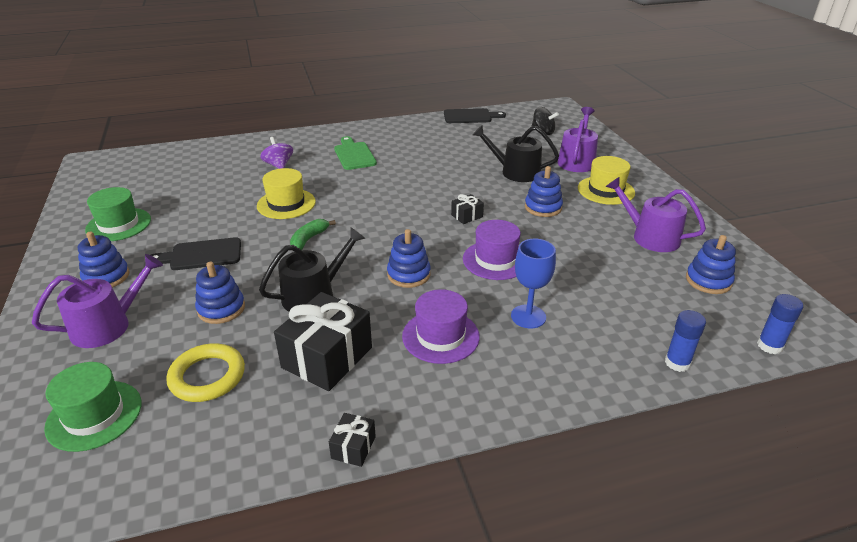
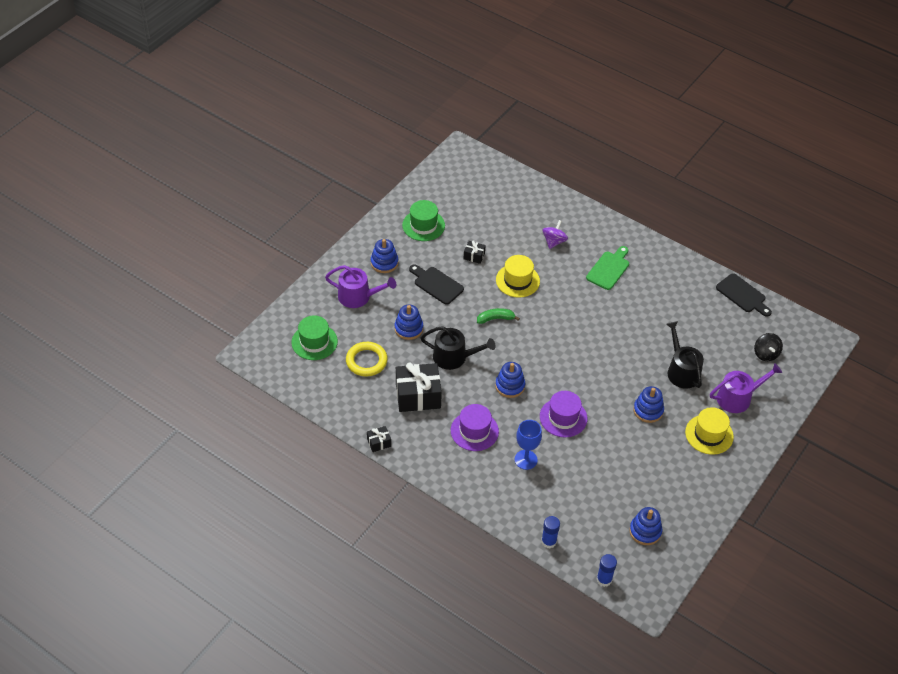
camera: 50 degrees right, 15 degrees up
(467, 216) = (596, 377): black gift -> black gift (474, 256)
(650, 237) = (669, 483): purple watering can -> none

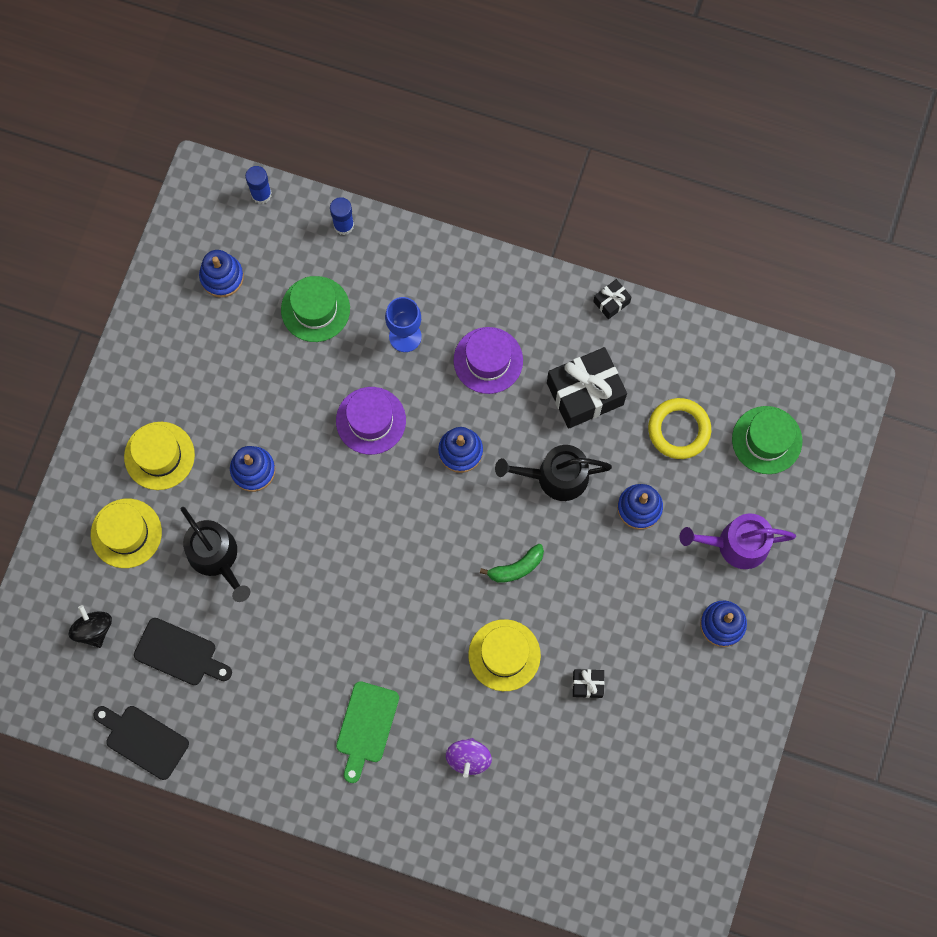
camera: 165 degrees right, 25 degrees up
(423, 225) = (689, 725): green hat -> green hat (315, 309)
(436, 284) = (626, 607): black cutting board -> black cutting board (179, 653)
(738, 398) = (126, 533): purple watering can -> yellow hat

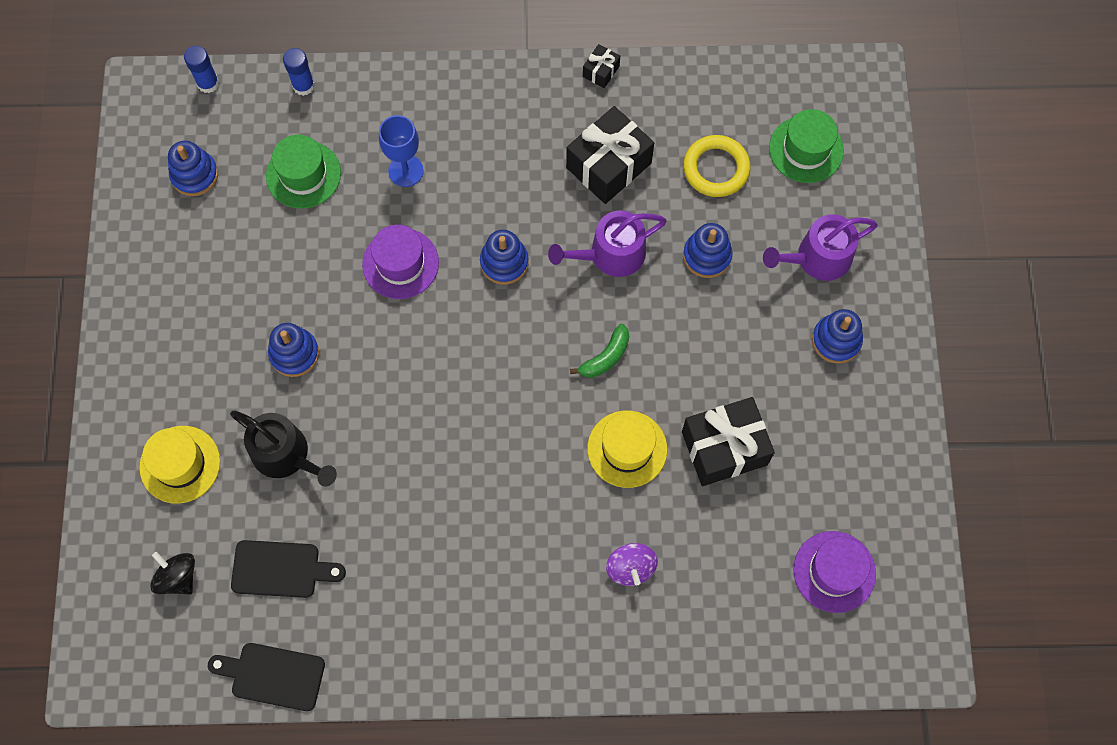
camera: 20 degrees left, 5 degrees down
(159, 456) = (189, 373): yellow hat -> none
(366, 726) = (510, 574): green cutting board -> none
(488, 360) = (499, 166): purple hat -> purple hat (834, 571)
(556, 476) = (611, 254): black watering can -> purple watering can
(587, 684) = (724, 448): black gift -> black gift, size x2.15

